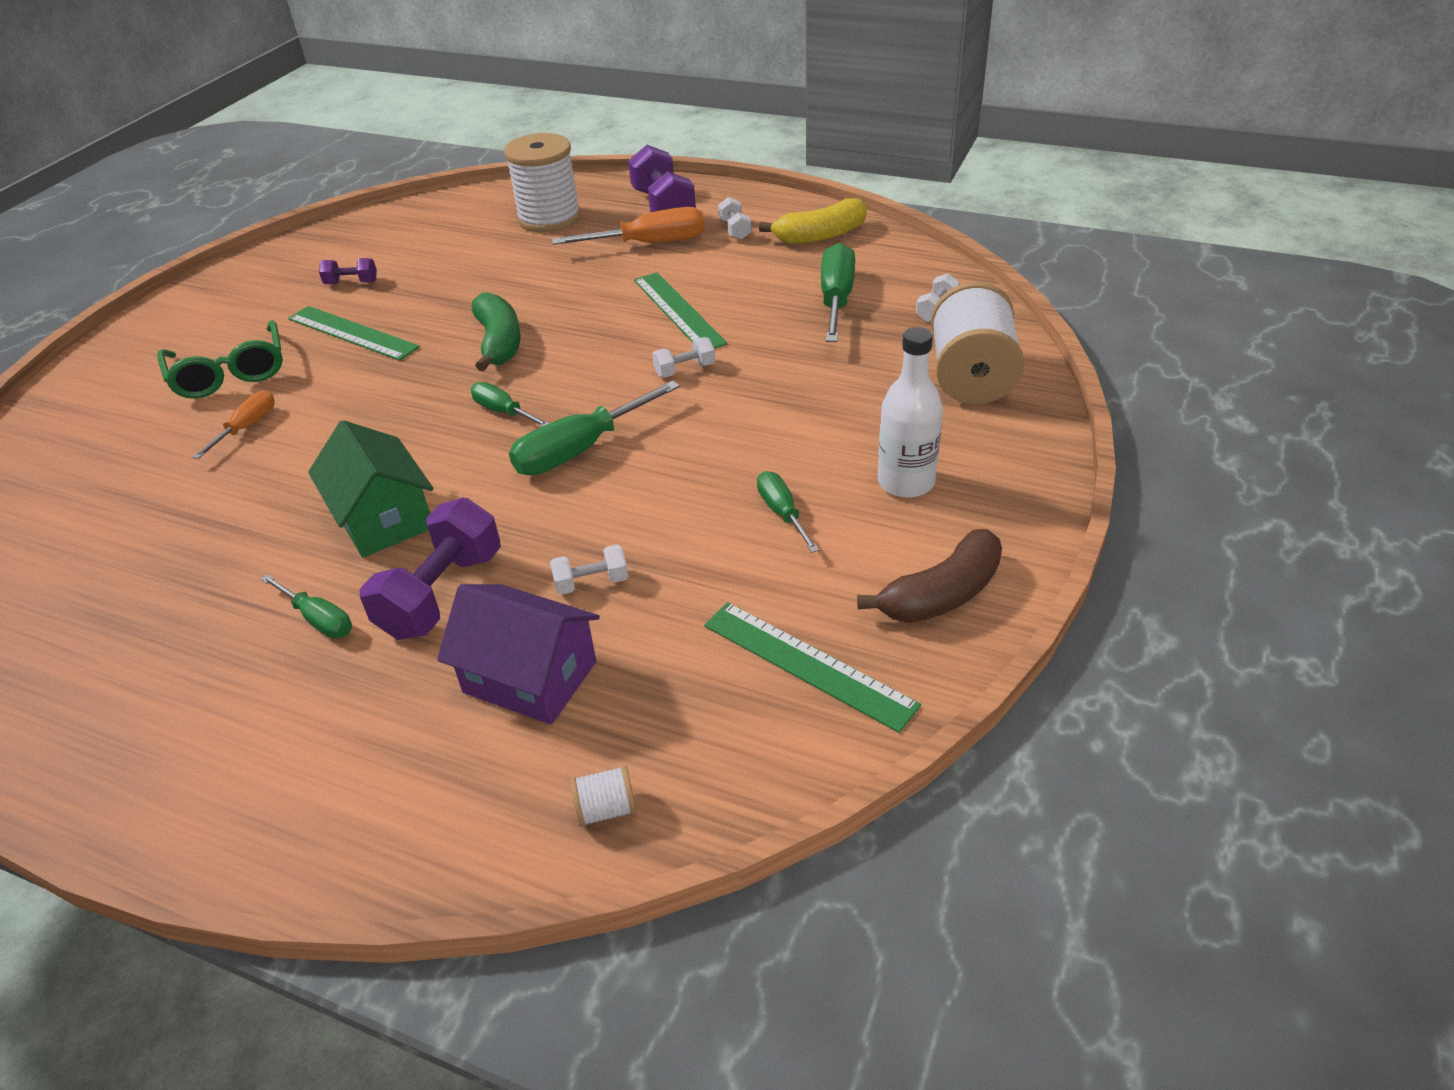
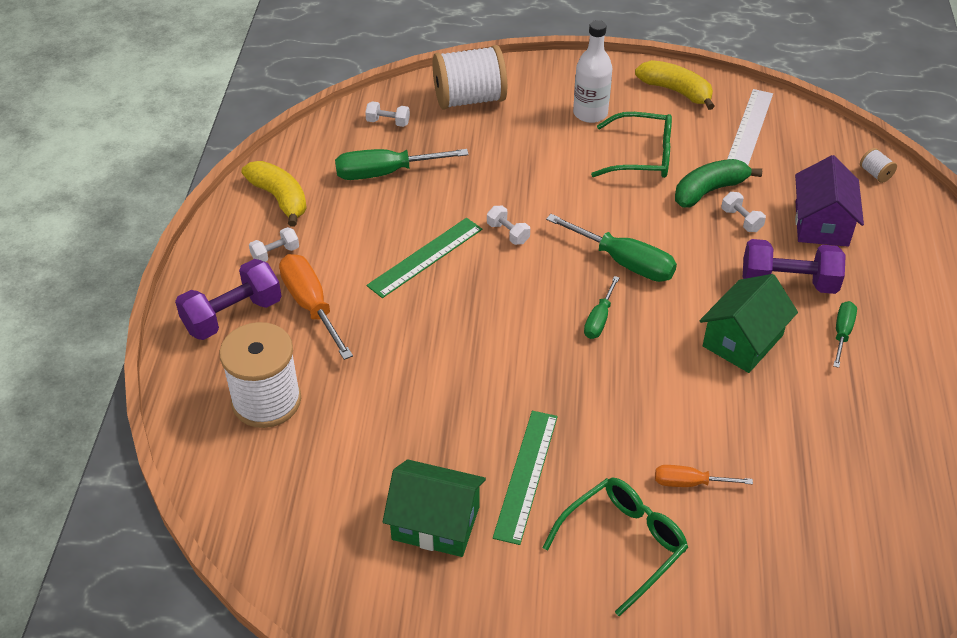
camera: 110 degrees left, 5 degrees up
(351, 283) = (435, 523): purple dumbbell -> green house
(499, 343) = (507, 357): green banana -> green banana (709, 191)
(782, 513) = (642, 156): green screwdriver -> green glasses
(808, 664) = (750, 128): green ruler -> white ruler
(941, 594) = (676, 91): brown banana -> yellow banana

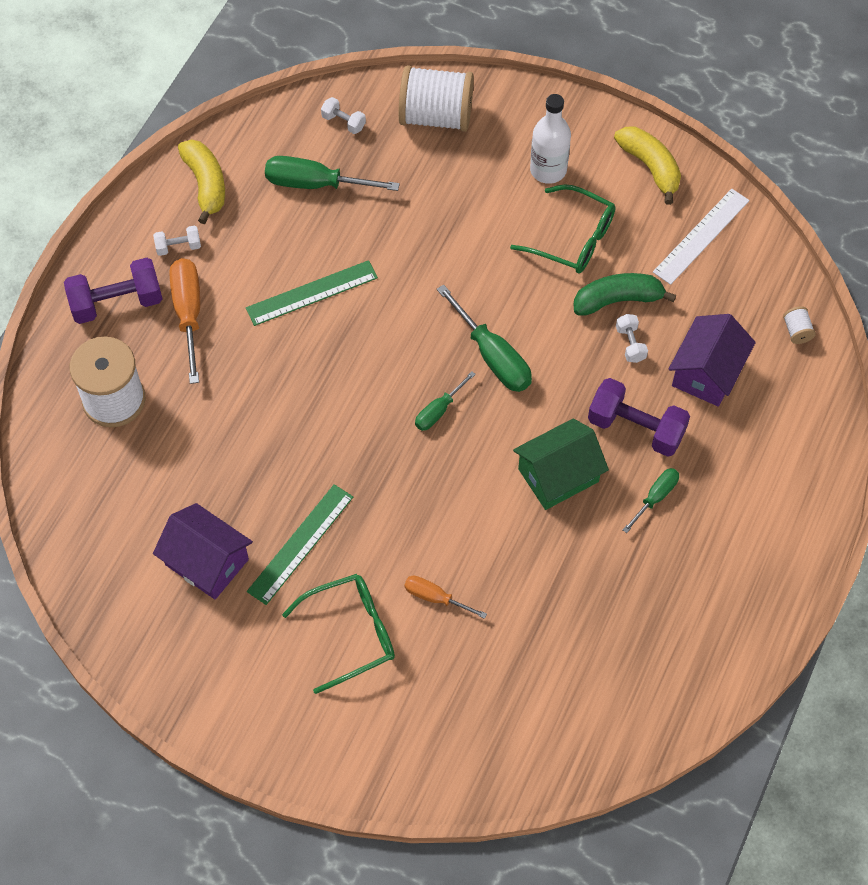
camera: 20 degrees right, 15 degrees up
(435, 523) = (207, 562): green house -> purple house
(508, 233) = (400, 290): white dumbbell -> none

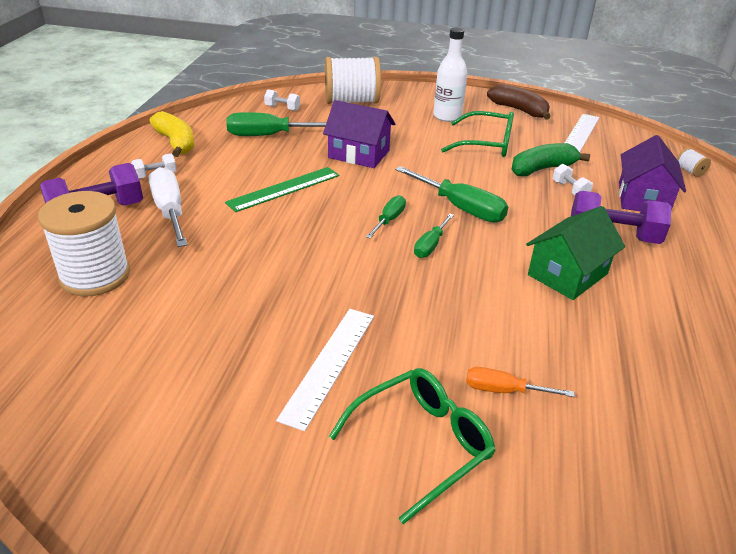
camera: 15 degrees left, 25 degrees down
(188, 314) = (170, 212): orange screwdriver -> white screwdriver
(207, 562) = (219, 399): purple house -> purple house (359, 154)
(300, 543) = (329, 364): green ruler -> white ruler
(650, 167) = (519, 110): yellow banana -> brown banana
(655, 498) = (666, 278): green screwdriver -> green screwdriver (389, 220)

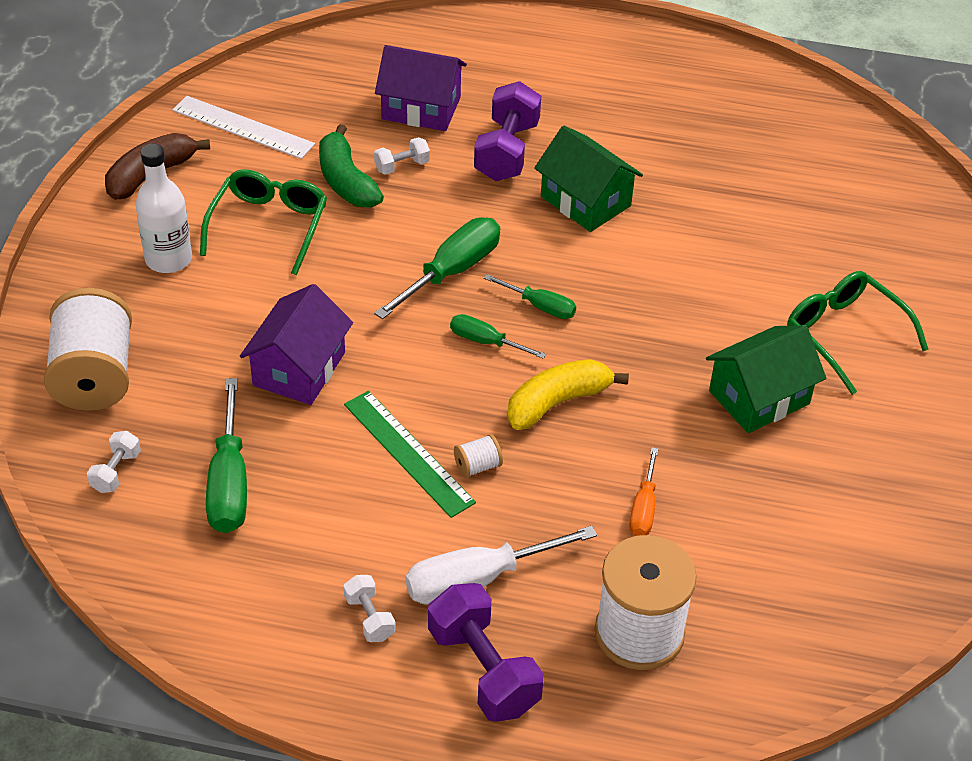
camera: 90 degrees left, 10 degrees up
(176, 143) = (252, 610): yellow banana -> yellow banana (557, 403)
(329, 364) = (759, 397): white ruler -> green house
(504, 390) = (770, 274): orange screwdriver -> orange screwdriver (644, 508)
(689, 171) = (351, 52): white spool -> white spool (477, 466)

